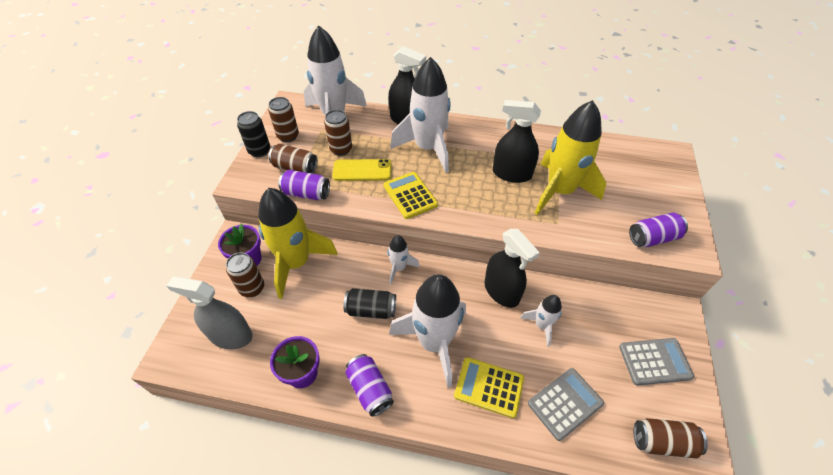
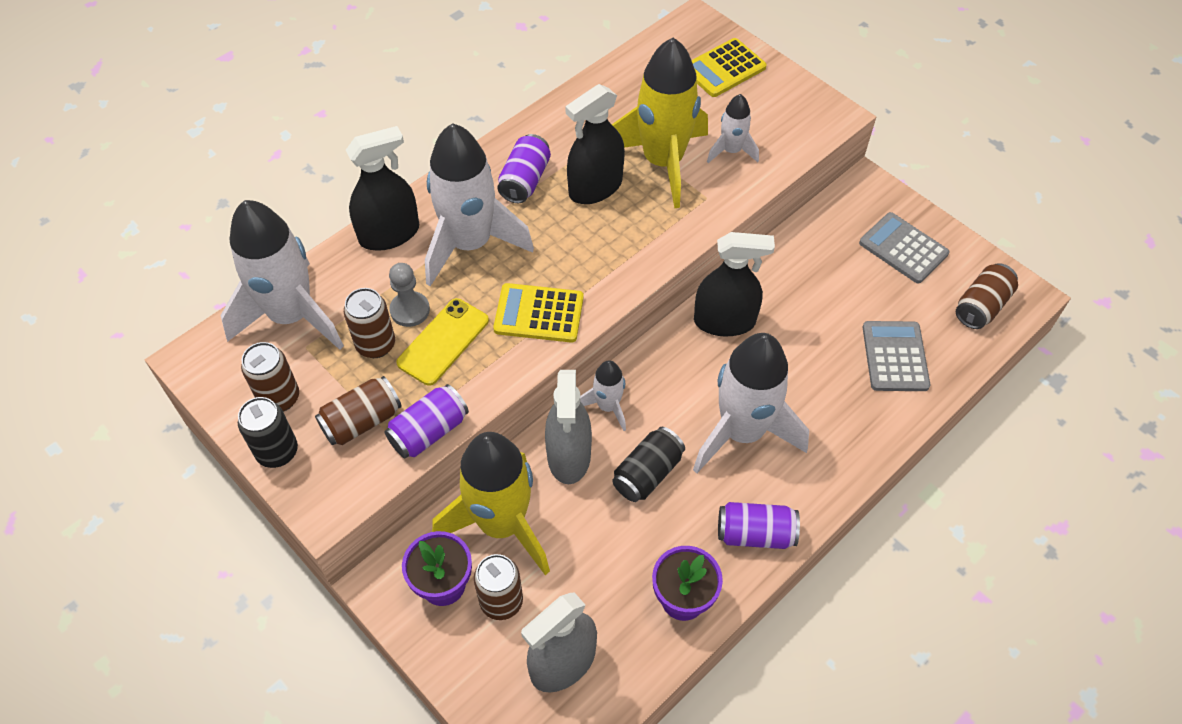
camera: 55 degrees left, 5 degrees up
(356, 268) = (569, 455): none -> grey spray bottle
(370, 149) = (410, 310): none -> grey pawn
(489, 387) = (832, 413): yellow calculator -> yellow calculator (724, 68)
(541, 325) = (795, 314): white rocket -> white rocket (731, 151)
(653, 238) = (792, 133): purple can -> purple can (525, 180)
(654, 361) = (903, 248): grey calculator -> grey calculator turned 75 degrees counterclockwise

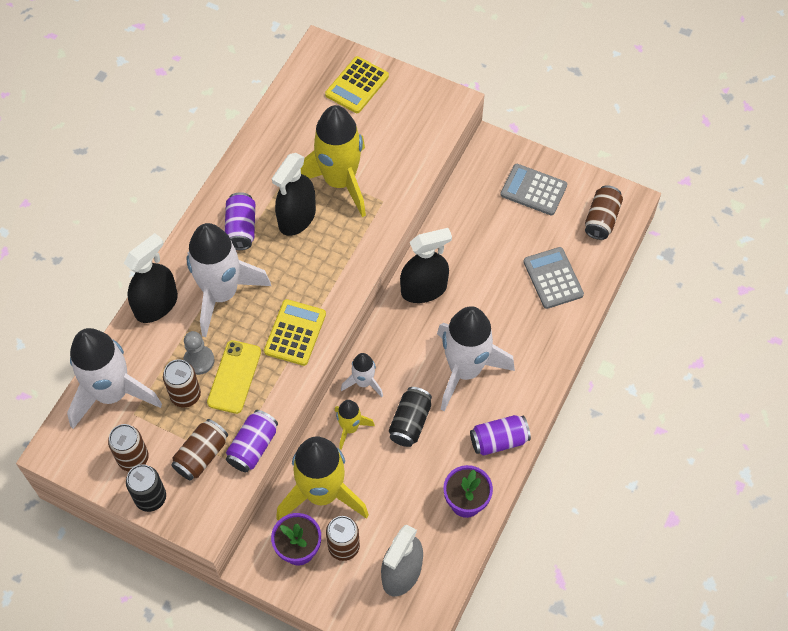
camera: 20 degrees left, 5 degrees up
(539, 314) = (295, 333): yellow calculator -> yellow calculator turned 120 degrees clockwise
(569, 455) = (350, 428): grey spray bottle -> yellow rocket
(731, 151) = (387, 156): white rocket -> none

